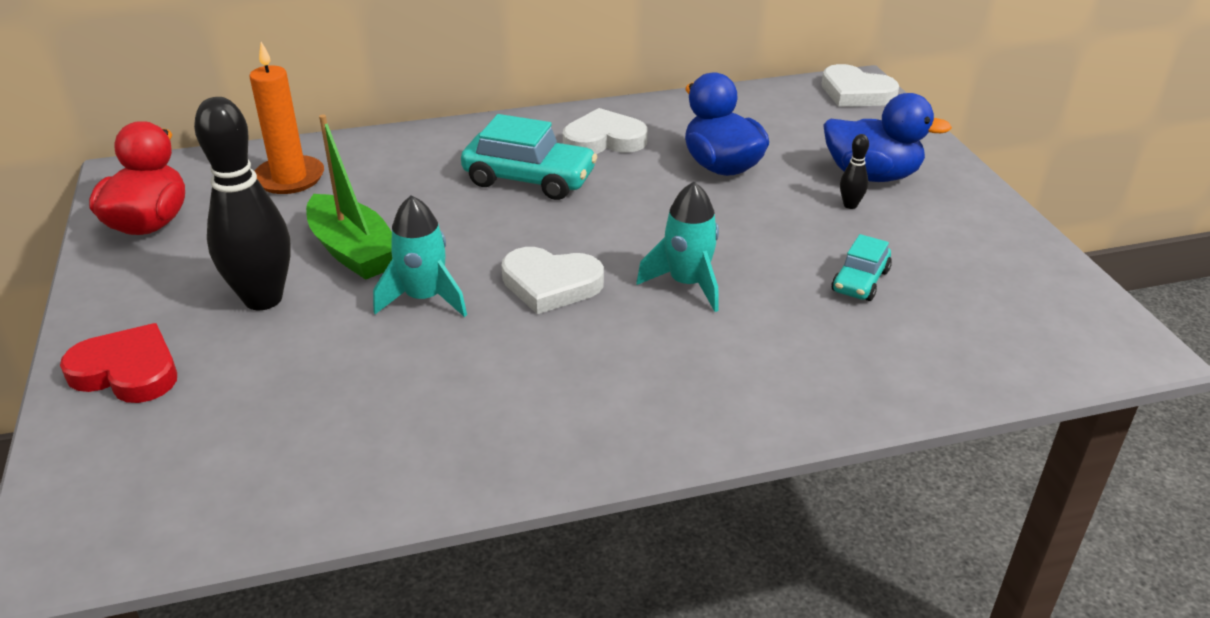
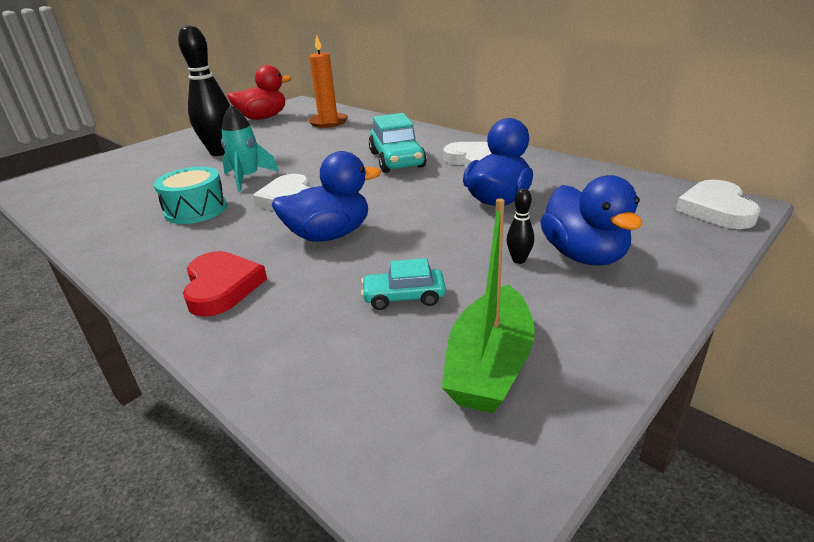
camera: 60 degrees right, 5 degrees down
(127, 371) = (149, 152): red heart -> red heart (222, 287)
(353, 251) = (277, 152): green boat -> green boat (489, 365)
(483, 364) = (196, 209): none -> turquoise drum
(687, 284) = (329, 235): turquoise rocket -> blue duck

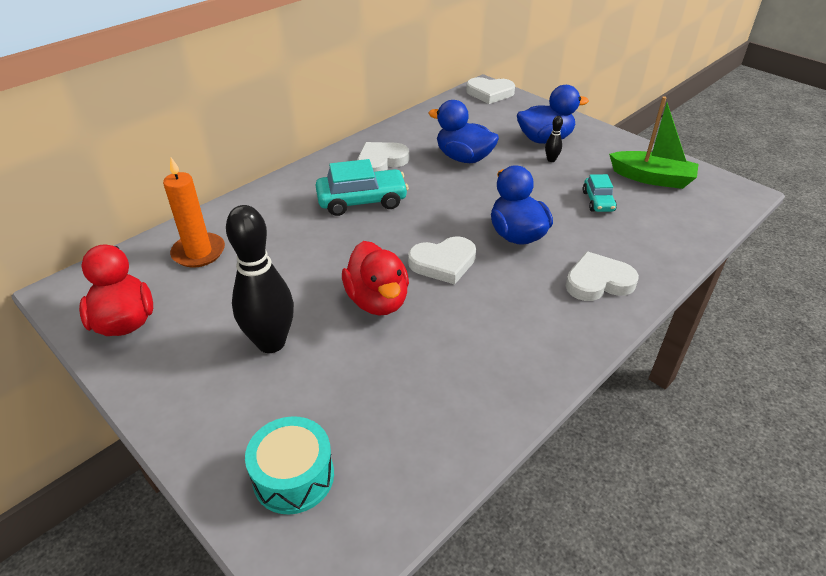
camera: 90 degrees left, 10 degrees up
(196, 209) = (456, 327): turquoise drum -> turquoise drum (293, 476)
(222, 287) = (598, 281): red heart -> white heart
(247, 178) = (377, 301): turquoise rocket -> red duck

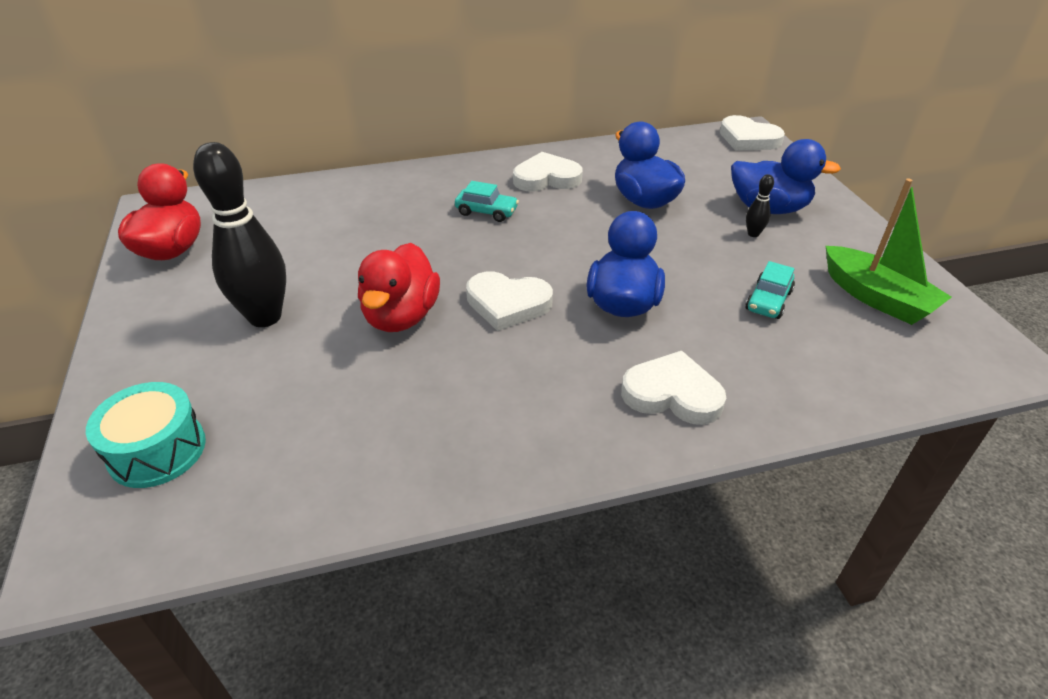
camera: 30 degrees right, 0 degrees up
(198, 252) = (289, 211): orange candle -> none
(362, 201) = (486, 212): turquoise car -> turquoise car, size x0.57

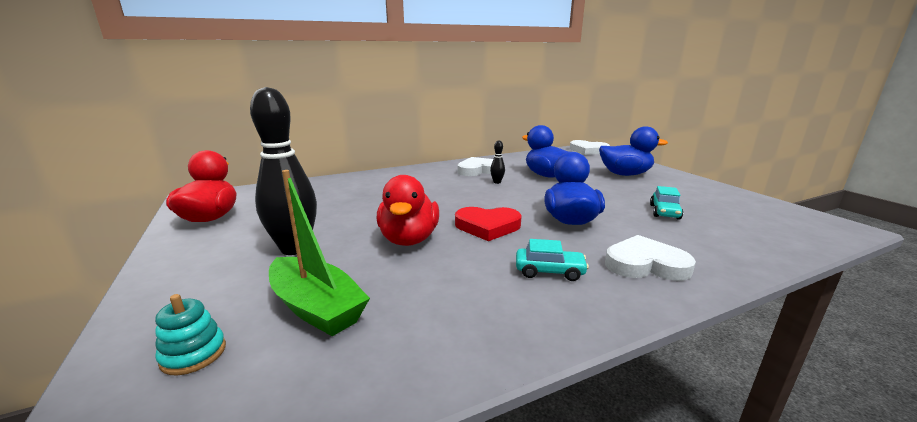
camera: 10 degrees left, 20 degrees down
(157, 450) = (193, 354): turquoise drum -> turquoise stacking toy
(486, 212) = (447, 186): turquoise car -> turquoise car (549, 271)
(507, 304) = (487, 226): white heart -> red heart
(753, 234) = (626, 184): black bowling pin -> black bowling pin (497, 182)
(876, 297) = (729, 205): green boat -> green boat (316, 307)

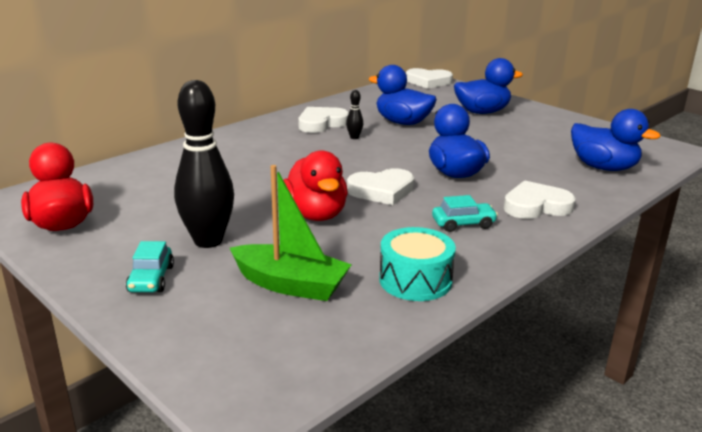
camera: 20 degrees left, 5 degrees up
(193, 354) = (227, 333): turquoise stacking toy -> none
(450, 330) = (415, 280): none -> turquoise drum
(487, 226) = (382, 191): red heart -> white heart
(664, 212) = (535, 153): turquoise car -> turquoise car (151, 279)
(742, 234) = (603, 167): none -> blue duck

